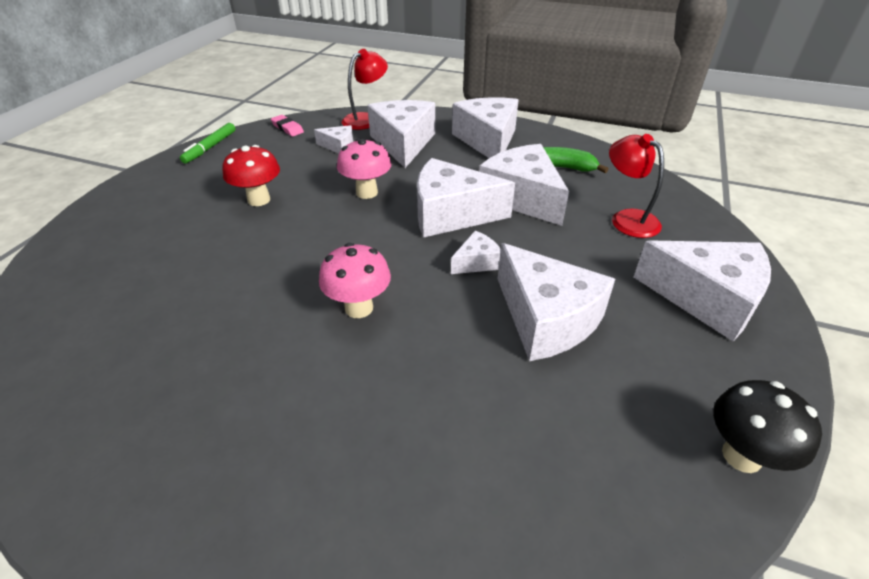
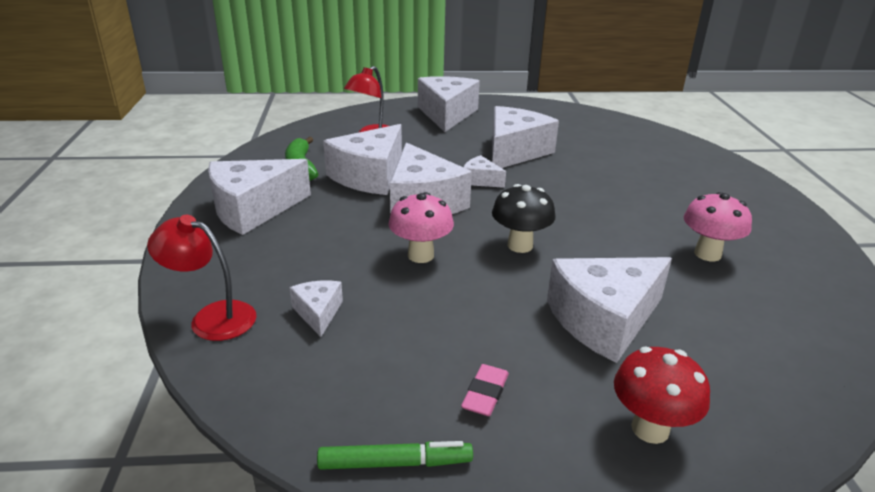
camera: 115 degrees left, 10 degrees down
(259, 200) = (495, 326): red mushroom -> red mushroom (650, 429)
(287, 128) = (276, 394): pink eraser -> pink eraser (485, 394)
(359, 308) = (580, 213): pink mushroom -> pink mushroom (707, 254)
(403, 143) = (285, 262): white cheese -> white cheese (604, 320)
(741, 456) = (552, 108): black mushroom -> black mushroom (520, 245)

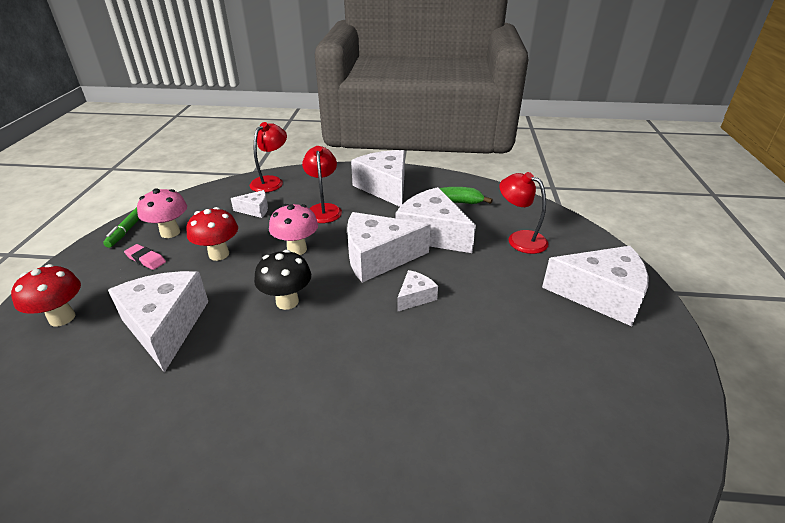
camera: 100 degrees right, 5 degrees up
(315, 249) = (323, 209): none -> red lamp
(449, 318) = (219, 254): none -> red mushroom
(514, 152) = (489, 336): white cheese -> none
(707, 254) = (203, 446): pink mushroom -> pink mushroom (170, 232)

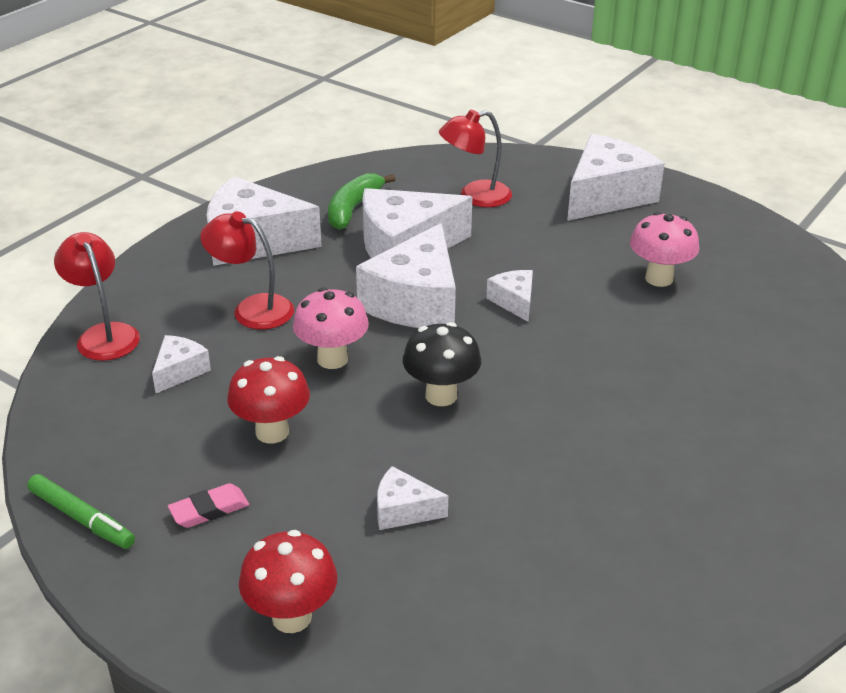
camera: 60 degrees left, 0 degrees up
(165, 326) = (403, 510): white cheese -> white cheese, size x0.48
(170, 232) = (152, 472): pink mushroom -> pink mushroom (659, 278)

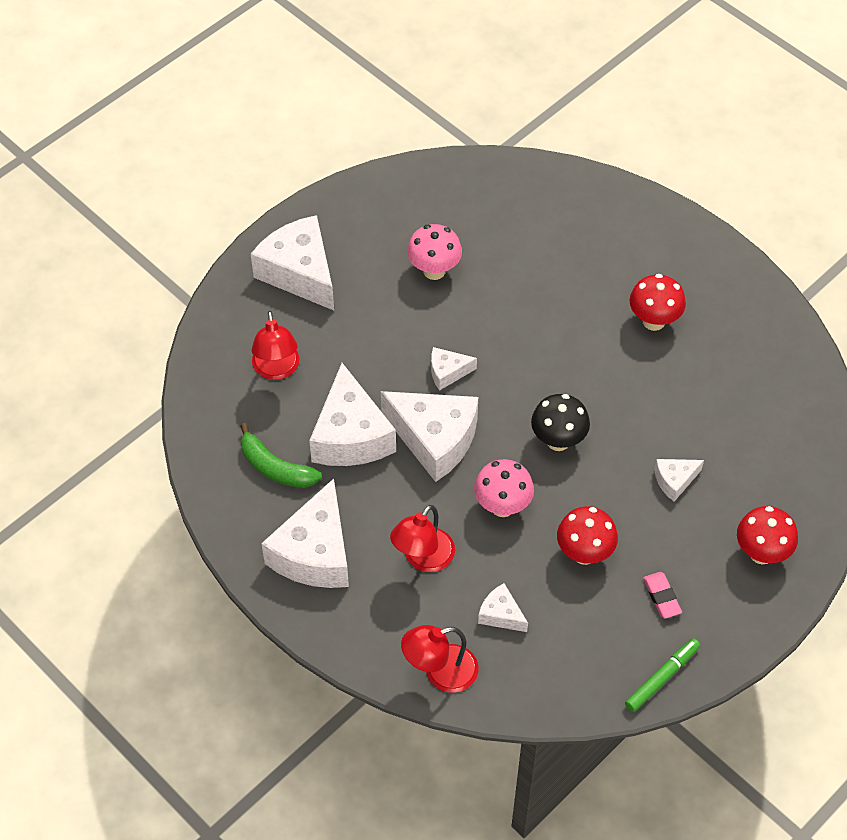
camera: 80 degrees left, 20 degrees up
(403, 510) = (674, 481): white cheese -> white cheese turned 45 degrees clockwise
(677, 470) = (653, 321): none -> red mushroom

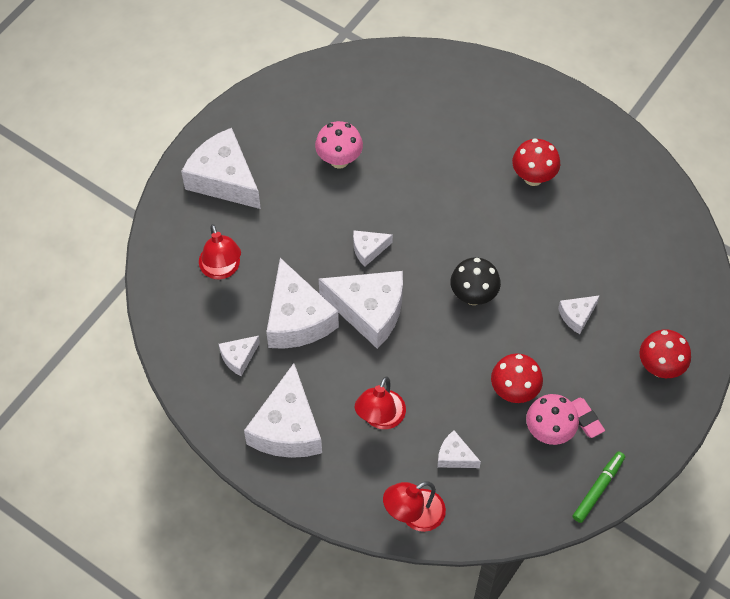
camera: 10 degrees left, 5 degrees up
(275, 467) = (238, 357): green banana -> white cheese
(502, 506) = (438, 361): pink mushroom -> pink mushroom (549, 432)

